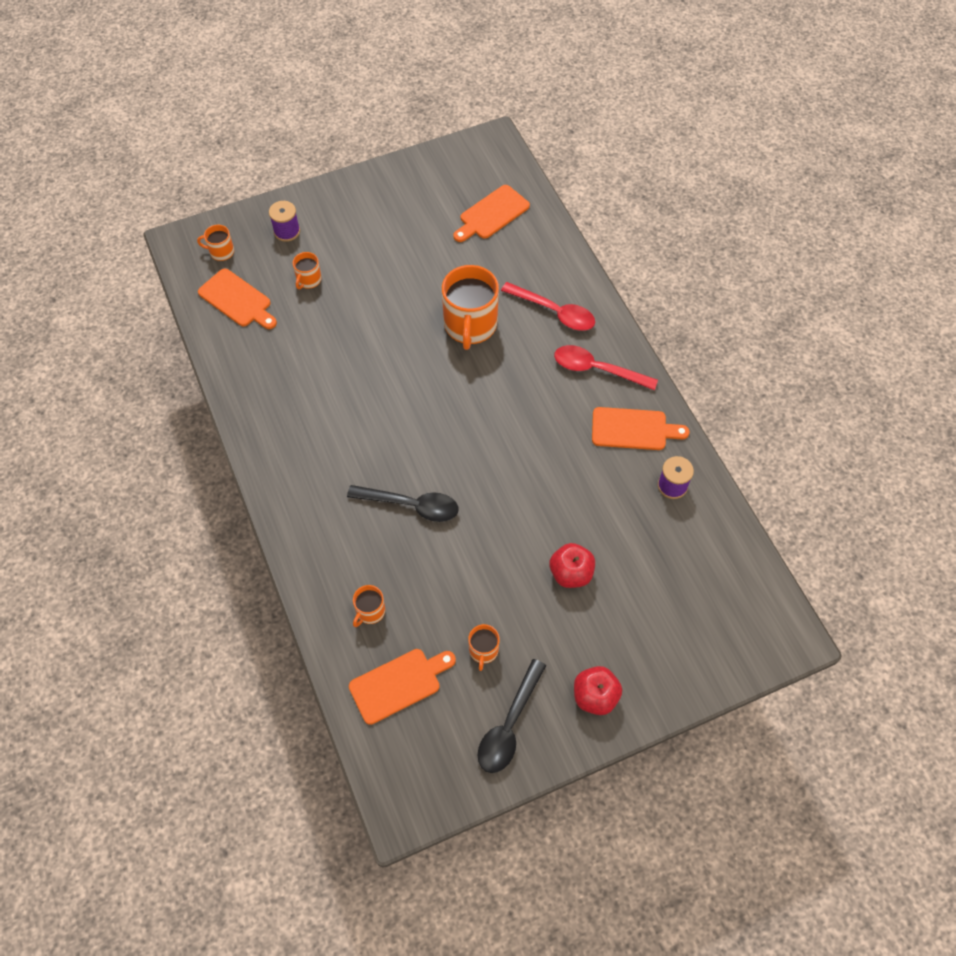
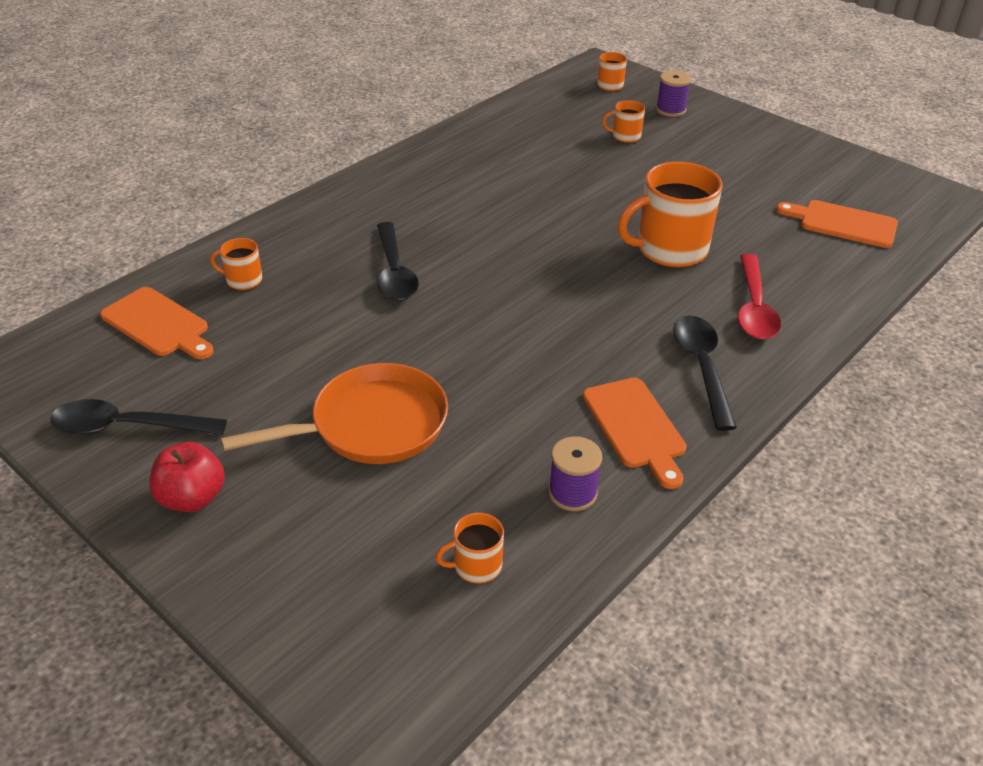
camera: 65 degrees right, 20 degrees down
(237, 300) = (563, 107): orange cutting board -> none
(483, 651) = (225, 377): orange mug -> orange mug (476, 565)
(571, 573) = (371, 425): red apple -> orange pan
(597, 369) = (702, 367): red spoon -> black spoon

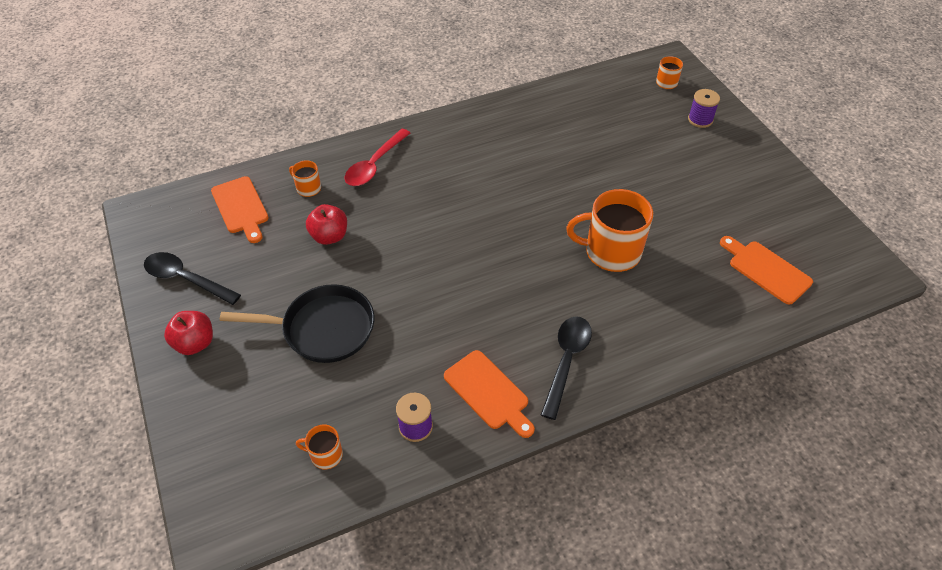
camera: 25 degrees right, 10 degrees up
(309, 323) = (329, 236): none -> red apple
(371, 425) = (322, 328): orange pan -> black pan
(394, 272) = (406, 211): black spoon -> none
(625, 136) = (646, 136): orange mug -> none
(636, 427) = (489, 392): orange cutting board -> orange cutting board turned 45 degrees counterclockwise
(754, 308) = (640, 324): red spoon -> red spoon (374, 165)

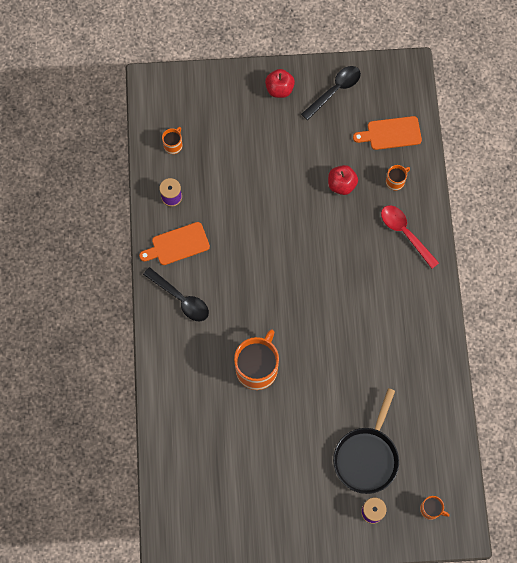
camera: 110 degrees right, 20 degrees up
(322, 328) = (262, 163): black pan -> black pan (367, 457)
(766, 270) = (200, 469): orange cutting board -> none

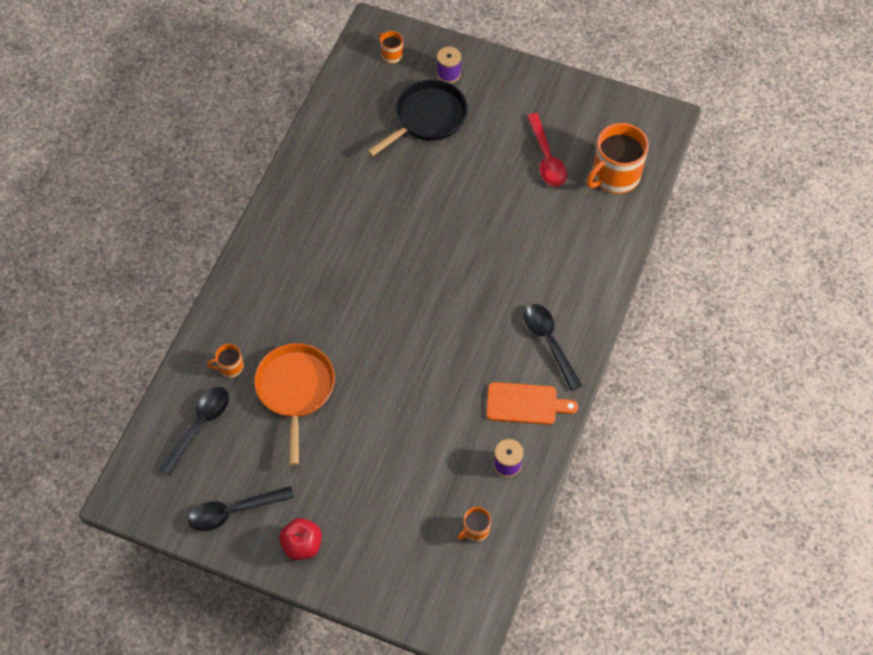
camera: 155 degrees left, 10 degrees down
(257, 368) = (497, 239): orange mug -> orange mug (614, 176)
(341, 185) = (295, 390): red apple -> orange pan
(391, 133) = (199, 426): orange cutting board -> black spoon
(405, 233) = (256, 306): red spoon -> red spoon (546, 158)

